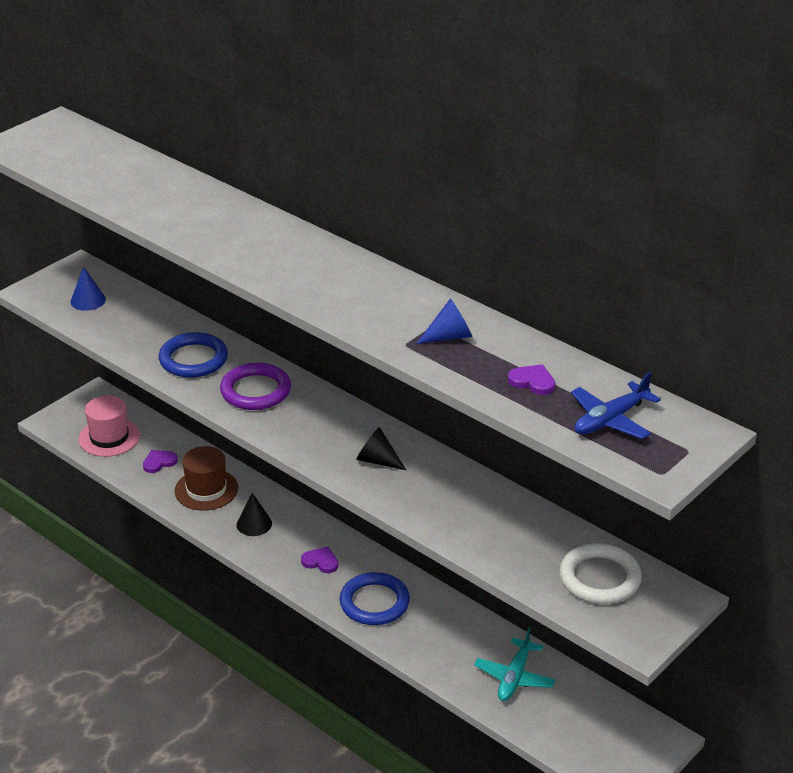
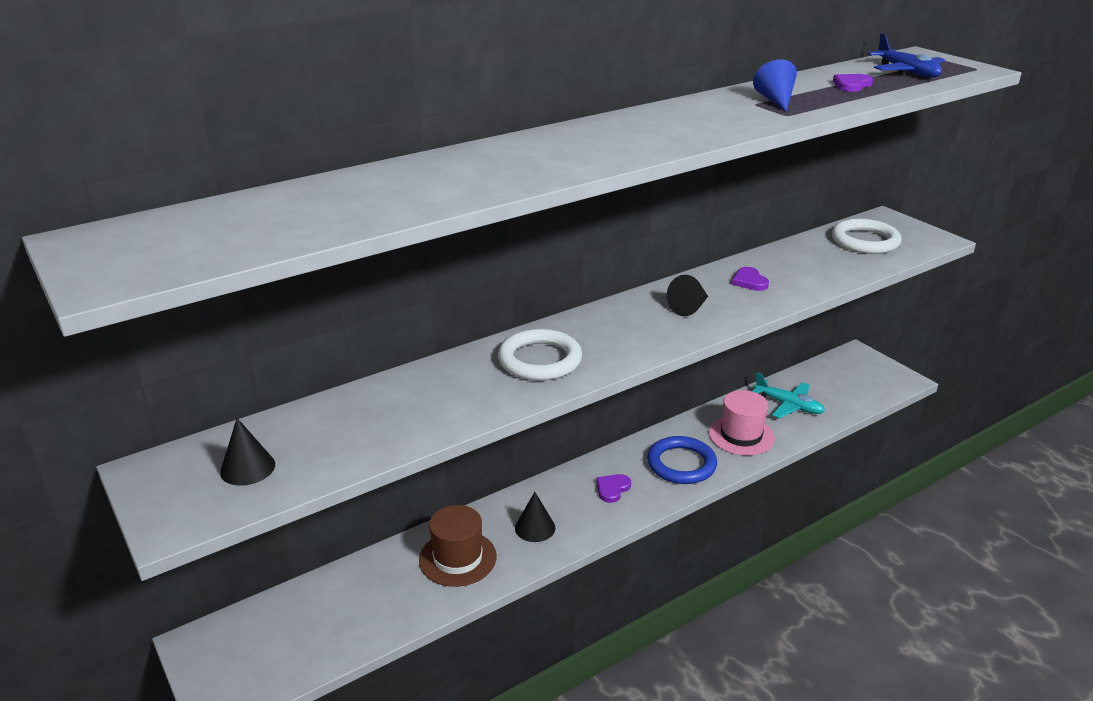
camera: 75 degrees left, 5 degrees down
(88, 300) = (247, 468): blue cone -> black cone
(109, 437) = (302, 638): pink hat -> pink hat (741, 435)
(159, 462) = (383, 594): purple heart -> purple heart (749, 281)
(193, 359) = (452, 394): blue ring -> none
(255, 391) = (540, 360): purple ring -> white ring

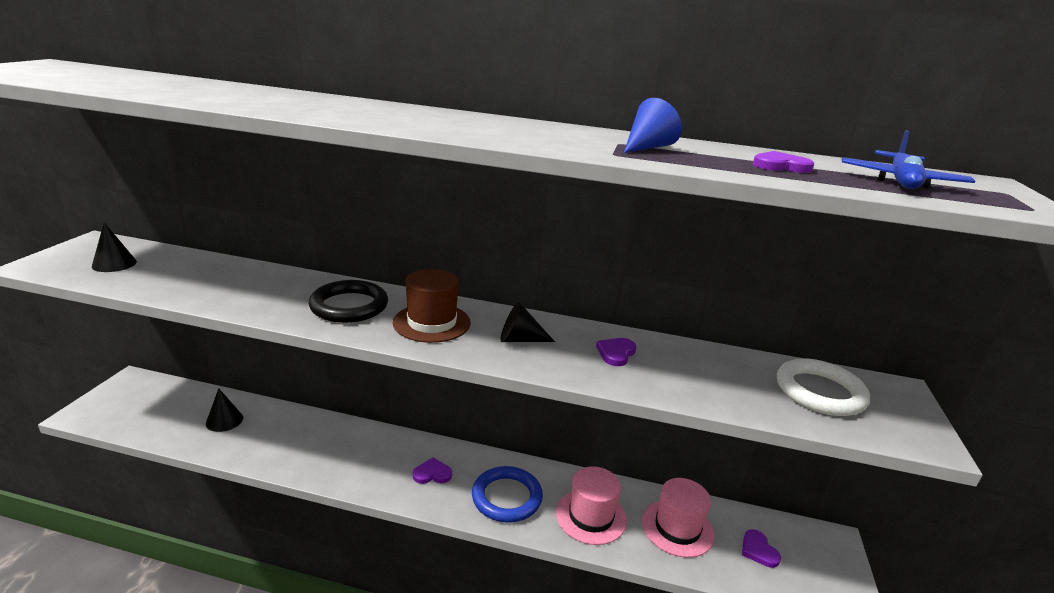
camera: 45 degrees right, 5 degrees down
(457, 558) = (282, 437): brown hat -> brown hat (432, 323)
(535, 527) = (347, 456): black cone -> black cone (224, 420)
(540, 360) = (349, 306): white ring -> black ring
(789, 405) = (677, 528): turquoise plane -> pink hat
(838, 386) = (758, 550): none -> purple heart

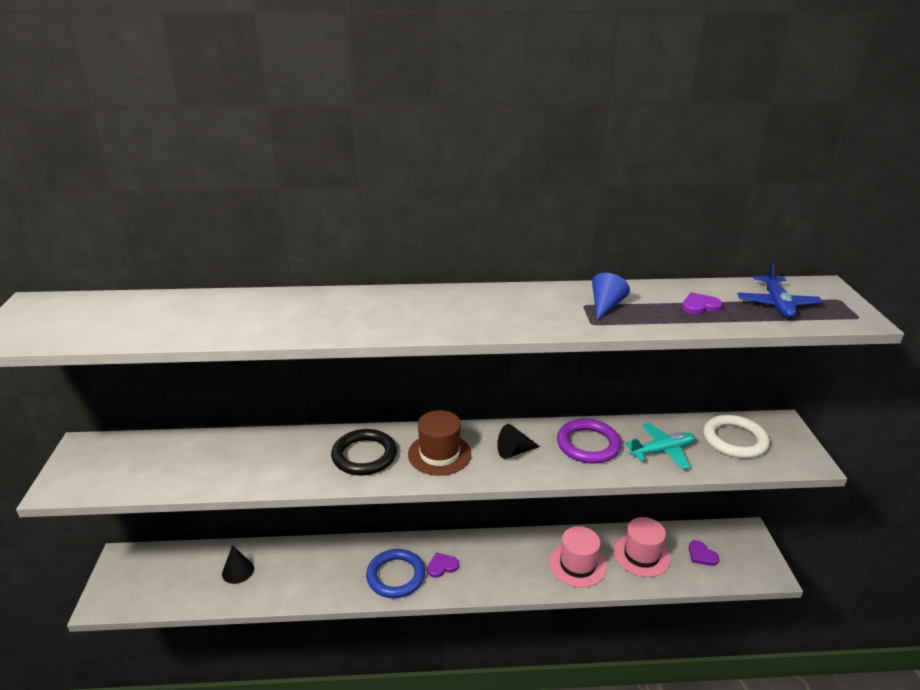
camera: 15 degrees left, 5 degrees up
(114, 264) = (126, 466): black cone -> none
(506, 497) = (509, 568): blue ring -> blue ring (395, 576)
(616, 353) = (588, 445): purple heart -> purple ring
(711, 381) = (662, 451): none -> turquoise plane

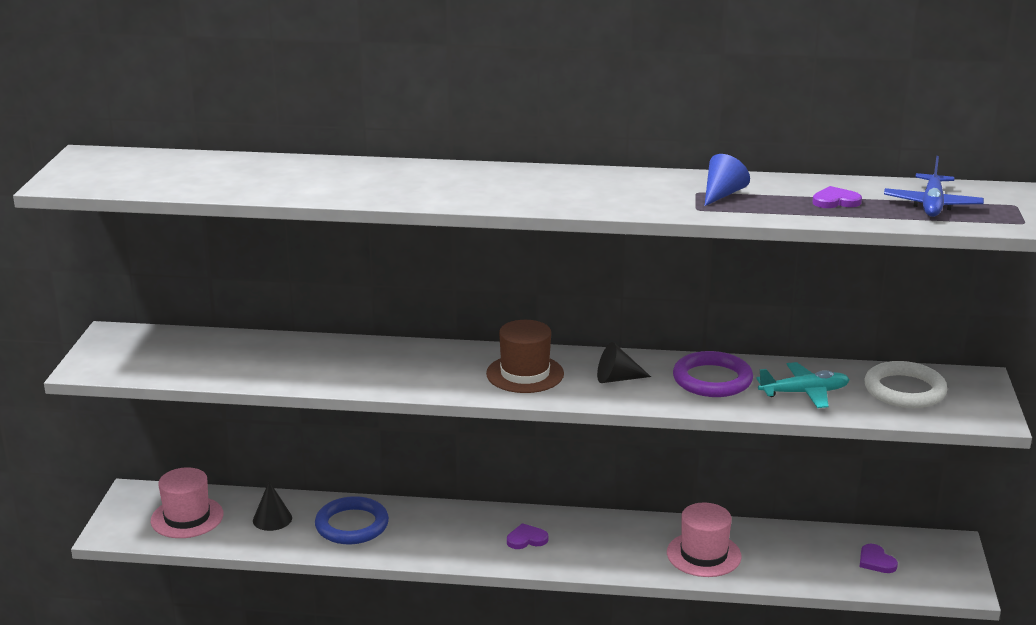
camera: 10 degrees right, 5 degrees down
(364, 456) = (434, 368): black ring -> none
(395, 576) = (466, 543): blue ring -> blue ring (352, 525)
(641, 555) = (793, 553): pink hat -> pink hat (187, 517)

